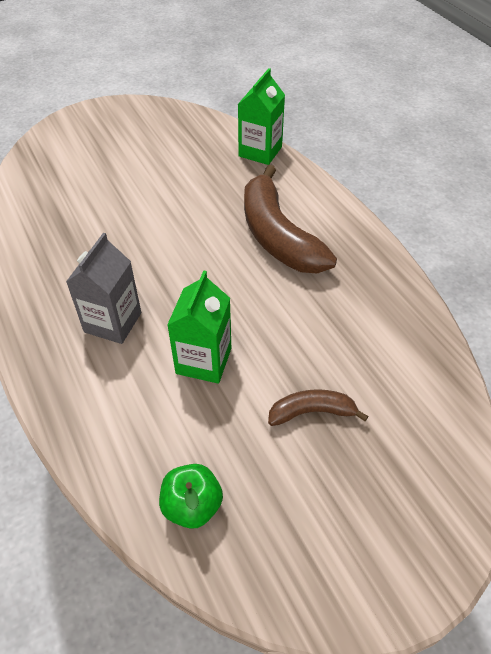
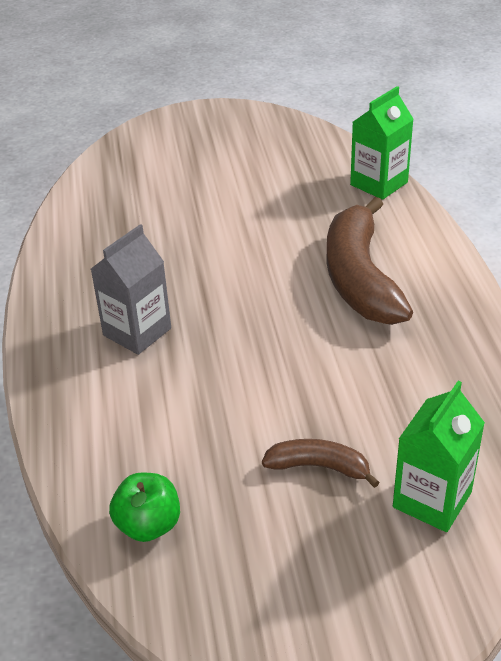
camera: 20 degrees right, 10 degrees down
(203, 361) = (219, 389): green carton -> green carton (432, 499)

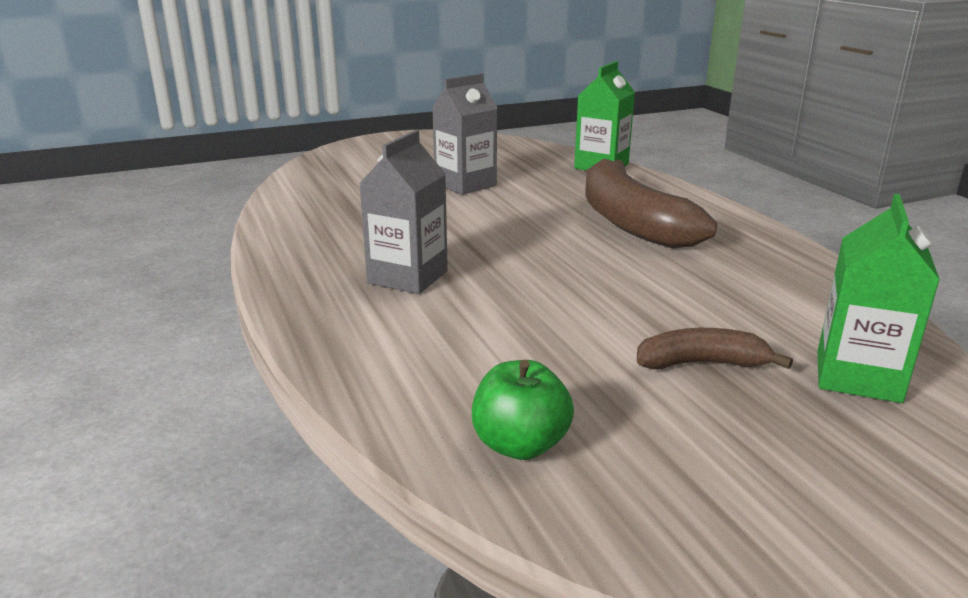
camera: 15 degrees left, 15 degrees down
(235, 202) = (465, 185): none -> grey carton

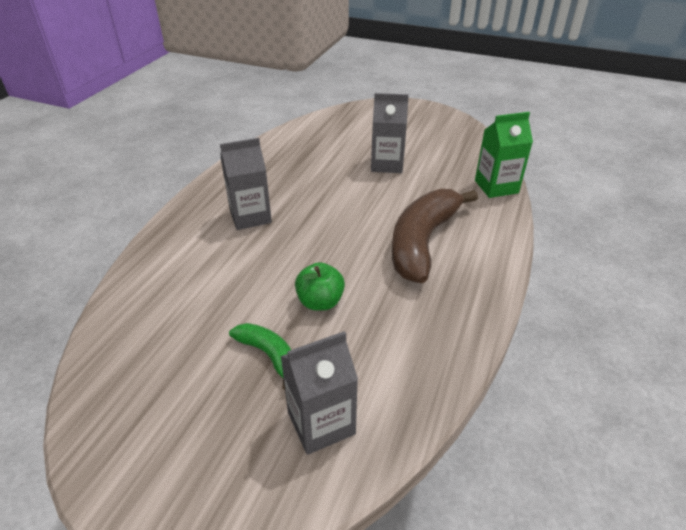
camera: 45 degrees right, 15 degrees up
(520, 445) = (132, 336): green apple -> green apple (320, 302)
(702, 363) = (269, 355): brown banana -> green banana
(858, 376) = (321, 423): green carton -> grey carton

